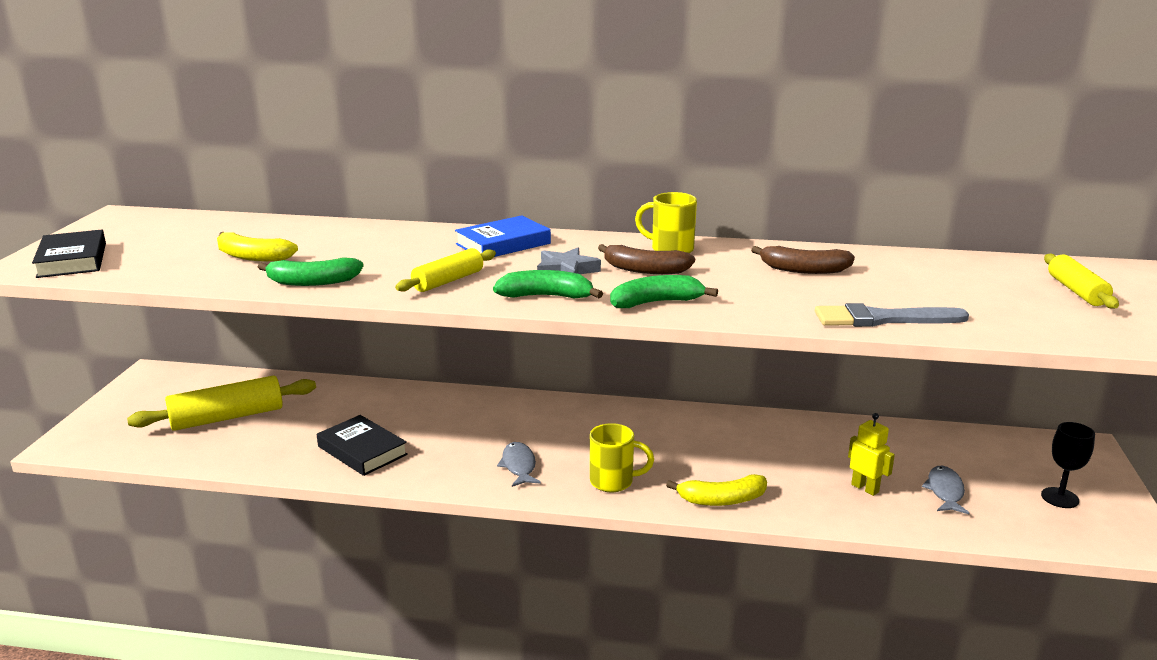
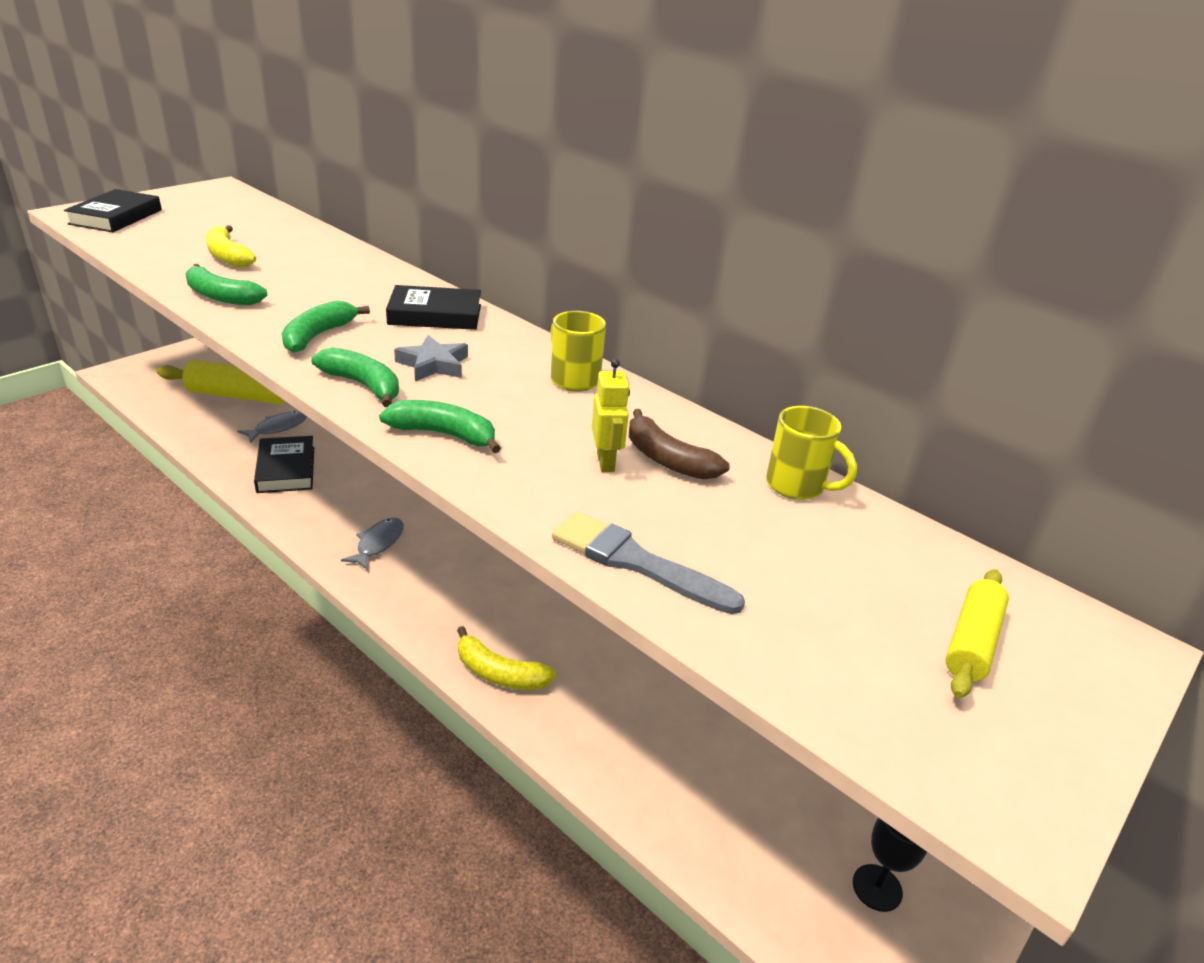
camera: 30 degrees right, 10 degrees up
(448, 281) = (318, 336): yellow rolling pin -> green banana
(503, 244) = (435, 315): blue book -> black book
(613, 482) = (431, 601): yellow mug -> yellow mug (797, 486)
(644, 270) = (505, 392): brown banana -> none
(865, 488) = (658, 741): yellow robot -> yellow robot (606, 462)
(945, 491) = (743, 796): grey fish -> grey fish (277, 428)

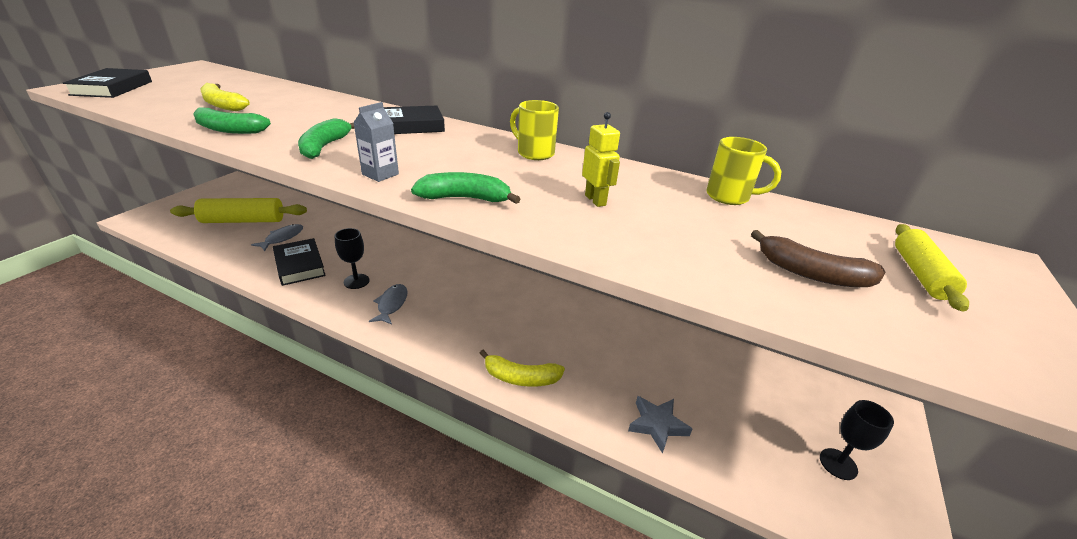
camera: 15 degrees left, 0 degrees up
(347, 504) = (356, 281): none -> black goblet
(363, 385) = (380, 174): green banana -> grey carton
(433, 364) = (427, 155): grey star -> grey star (657, 425)
(637, 563) = (670, 262): grey brush -> none
(667, 460) = (635, 193): brown banana -> brown banana (811, 273)

